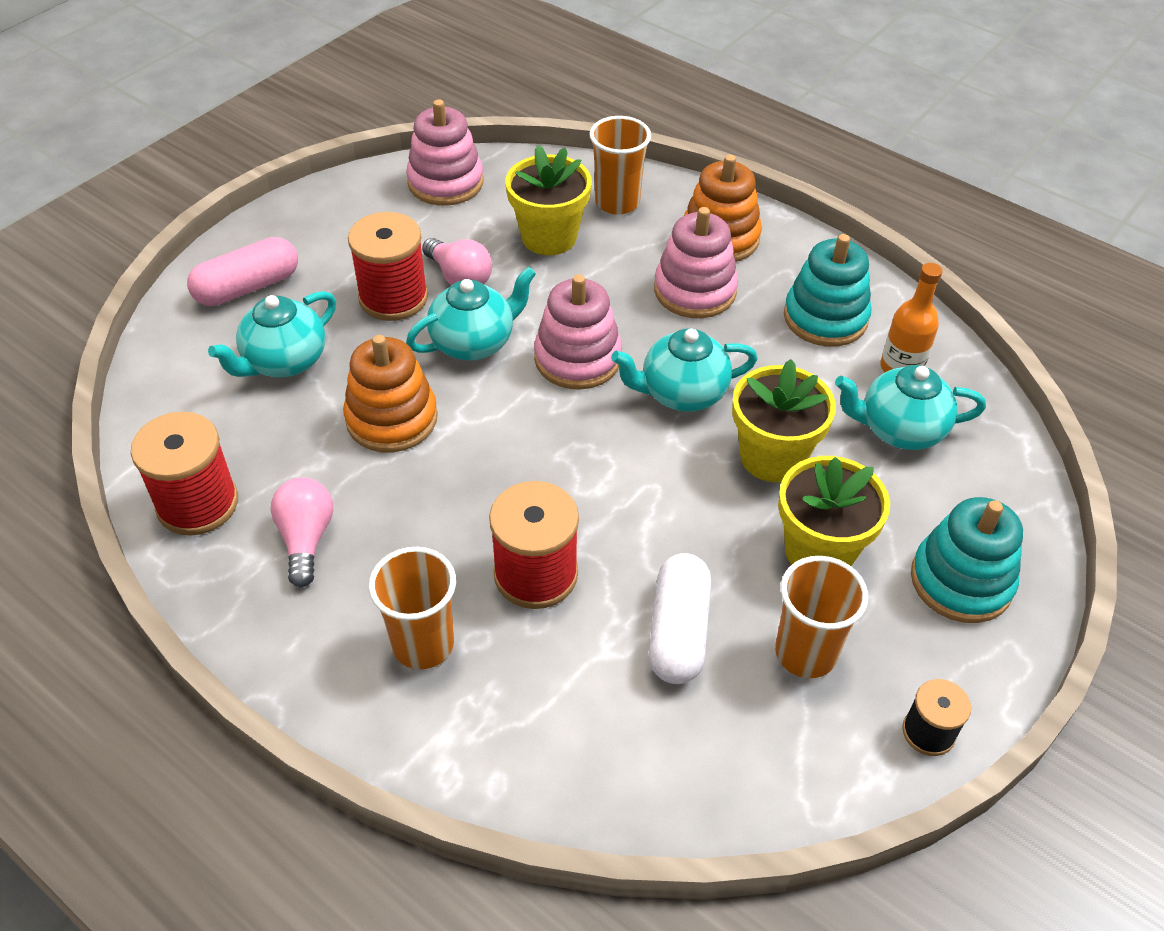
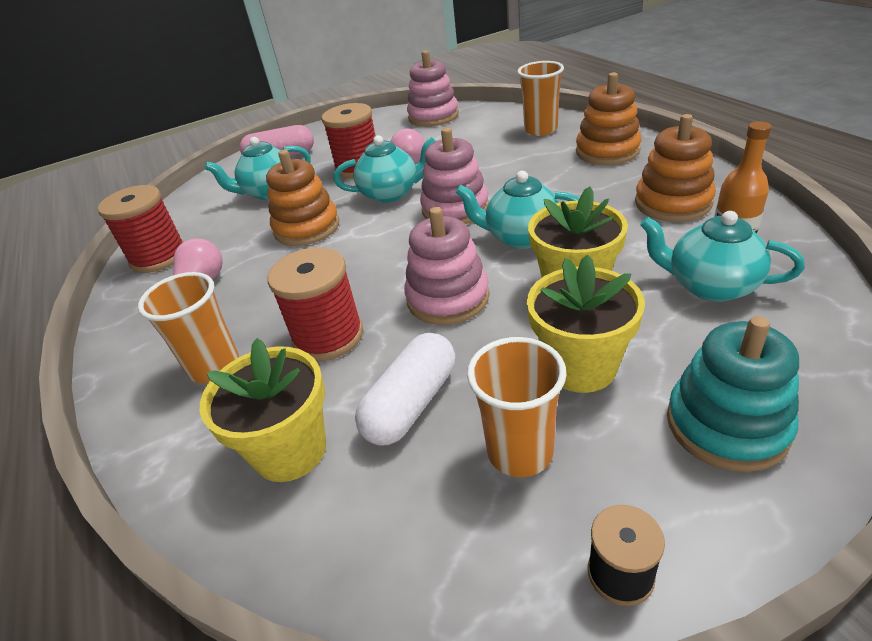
camera: 30 degrees right, 10 degrees down
(549, 237) = (481, 144): yellow flower pot -> yellow flower pot (290, 450)
(695, 291) = (569, 179): pink stacking toy -> pink stacking toy (448, 298)
(825, 318) = (672, 203): turquoise stacking toy -> orange stacking toy

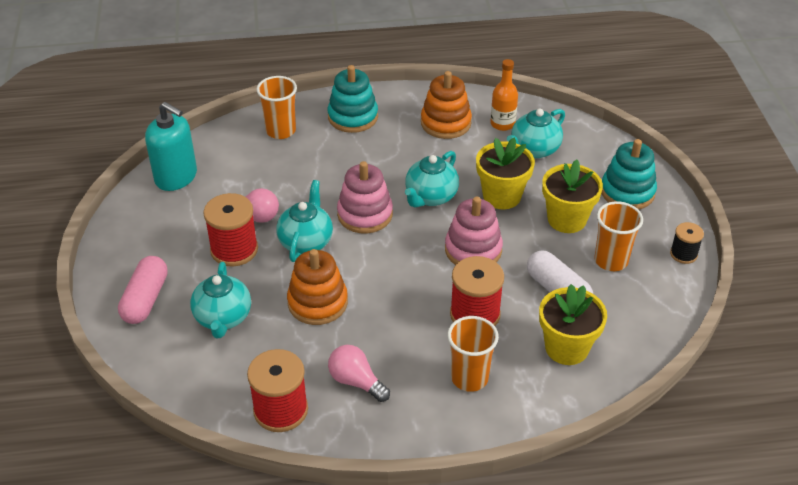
camera: 75 degrees left, 5 degrees up
(433, 116) = (176, 177): pink stacking toy -> turquoise soap dispenser
(607, 151) = (353, 117): orange stacking toy -> turquoise stacking toy

